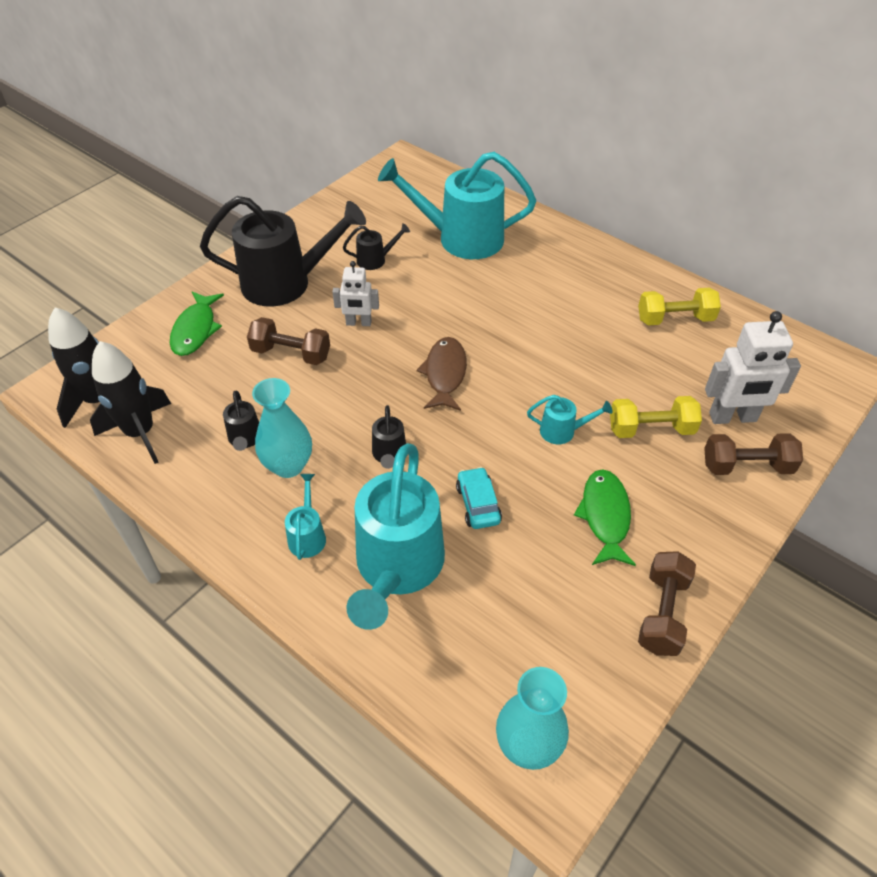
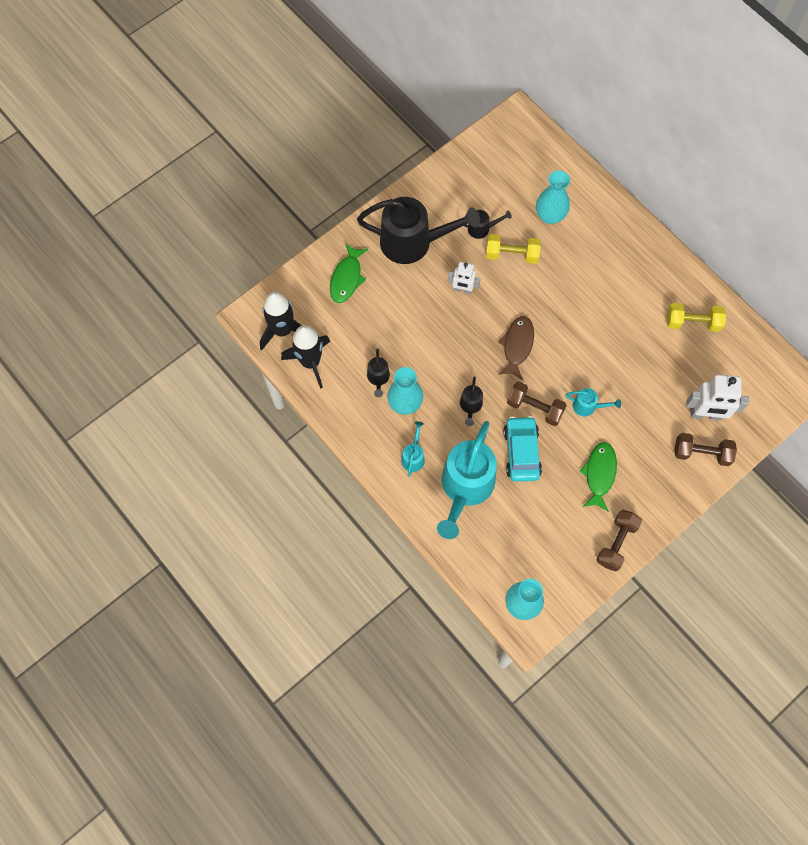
camera: 10 degrees right, 20 degrees up
(291, 354) = (412, 311): brown dumbbell -> brown dumbbell (535, 408)
(460, 238) = (550, 216): turquoise watering can -> turquoise vase
(478, 504) = (521, 452): turquoise car -> turquoise car, size x1.54
(651, 429) = (647, 414): yellow dumbbell -> yellow dumbbell (511, 254)

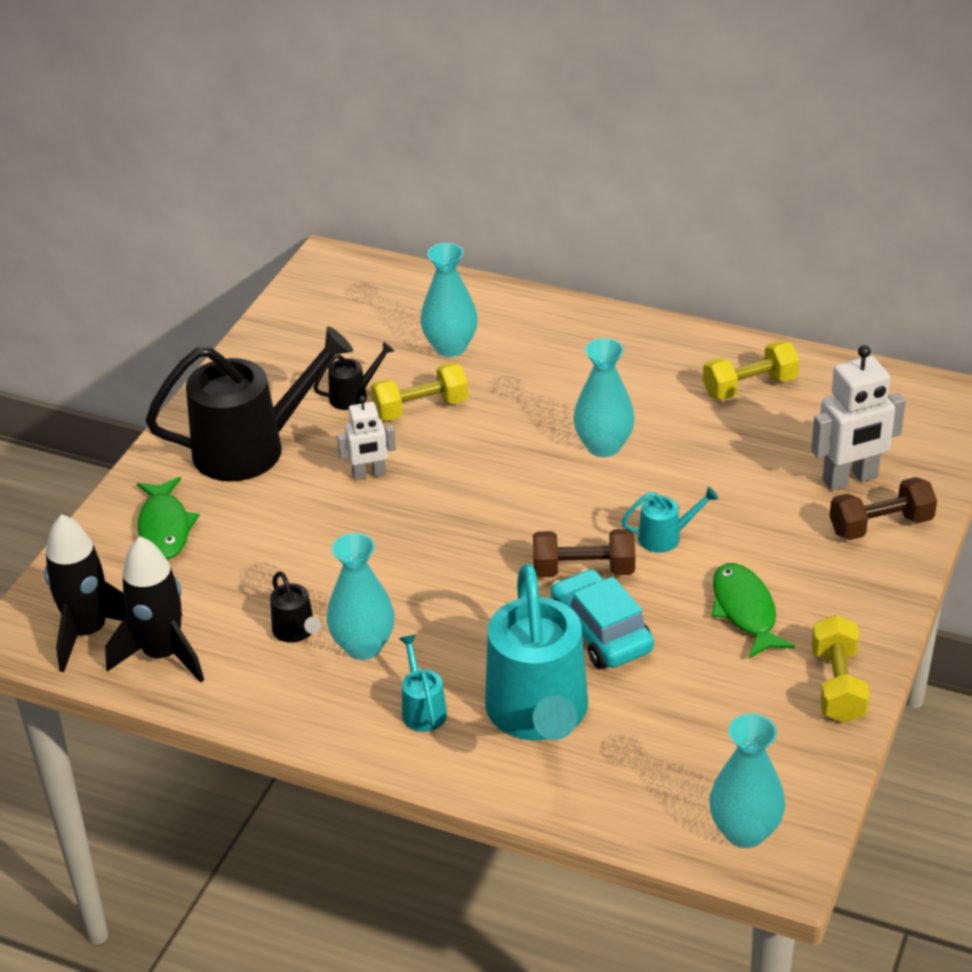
camera: 25 degrees left, 30 degrees down
(470, 406) = (477, 608): black watering can -> none
(517, 346) = (502, 508): brown fish -> none
(591, 328) = (603, 446): none -> turquoise vase
(616, 543) = (838, 685): brown dumbbell -> yellow dumbbell

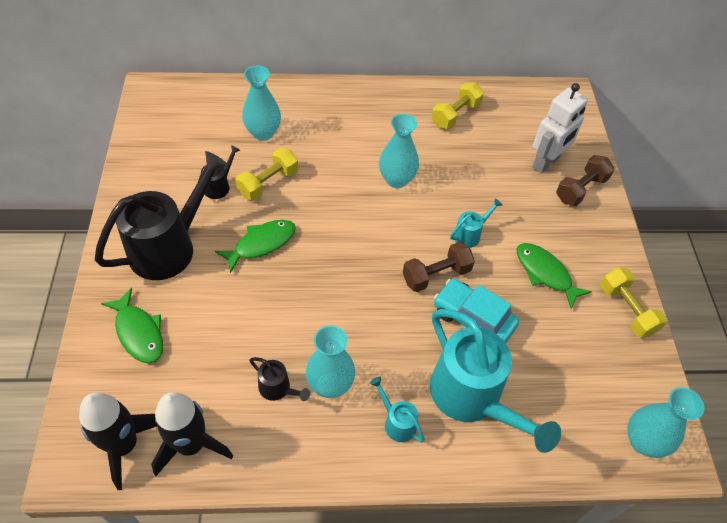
camera: 30 degrees left, 15 degrees up
(369, 474) = (261, 244): white robot -> green fish

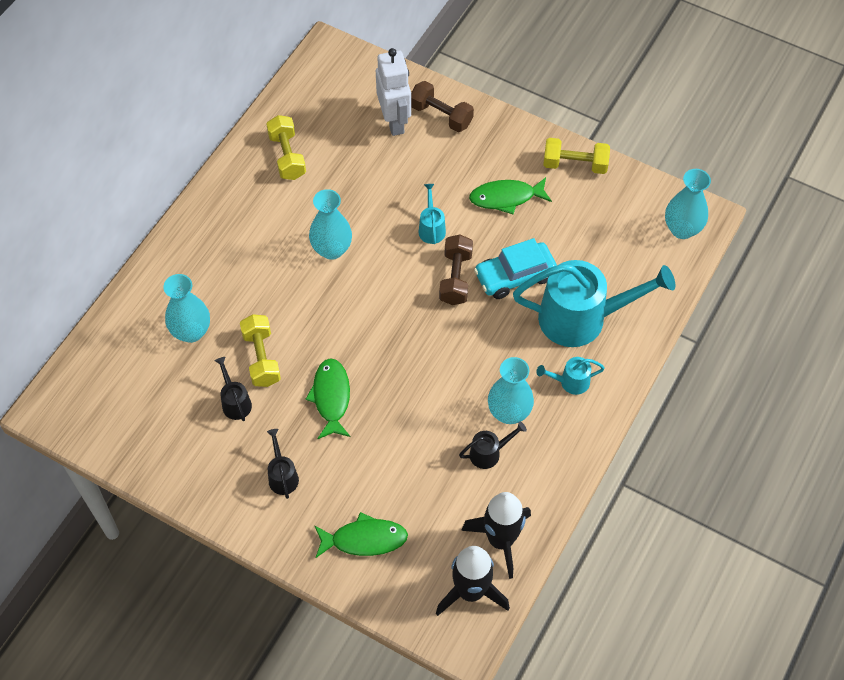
camera: 55 degrees left, 5 degrees up
(170, 246) = (282, 475): black watering can -> black watering can, size x0.44
(580, 189) = (441, 115): brown dumbbell -> brown dumbbell turned 45 degrees counterclockwise

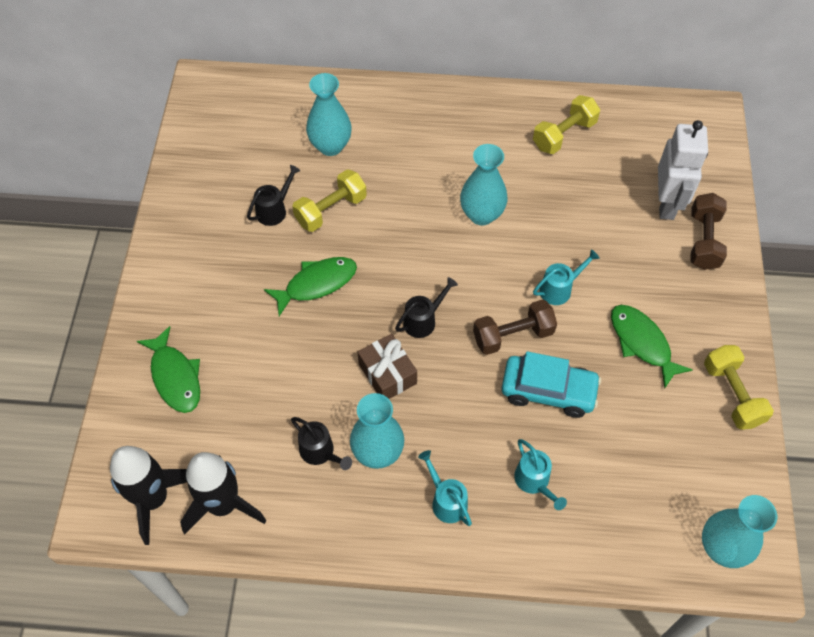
camera: 65 degrees right, 0 degrees up
(282, 475) = (215, 279): black watering can -> black watering can (423, 320)
(394, 121) = (666, 203): white robot -> white robot turned 45 degrees counterclockwise
(444, 378) = (387, 374): none -> brown gift
(514, 276) = (548, 391): turquoise car -> turquoise car turned 150 degrees clockwise
(583, 318) = (535, 482): turquoise watering can -> turquoise watering can, size x0.44

